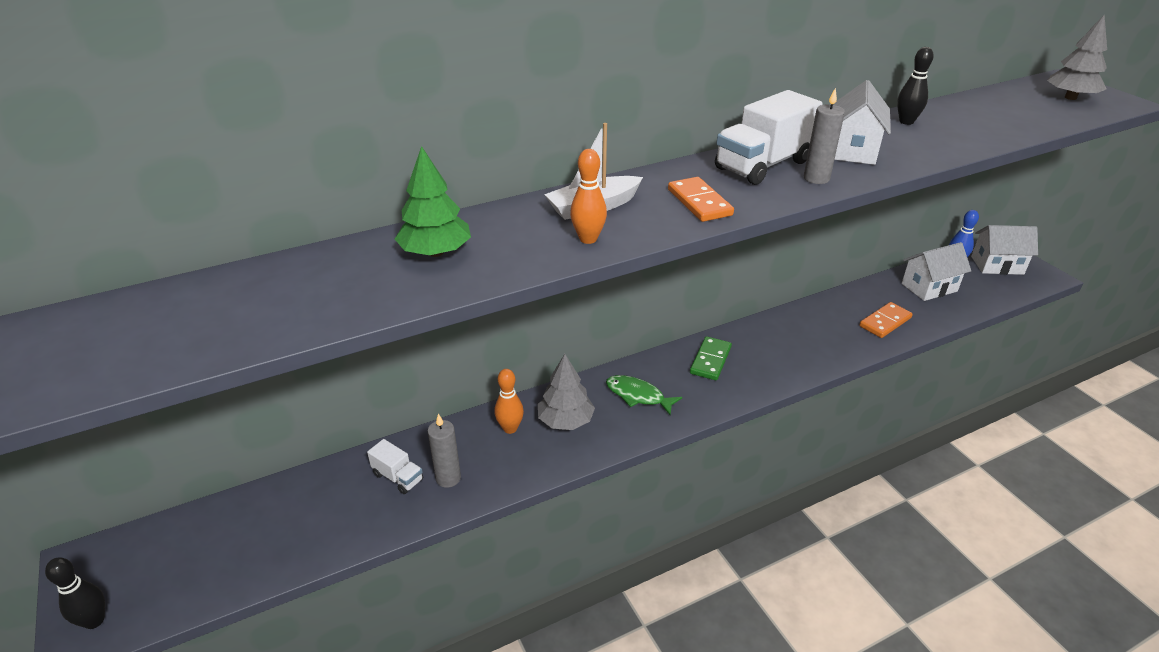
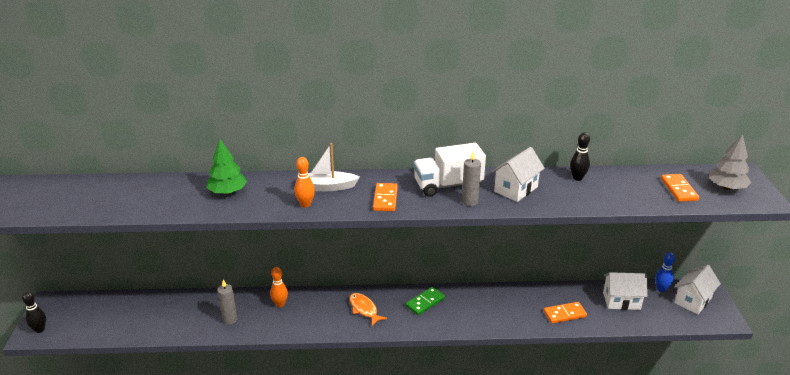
camera: 25 degrees right, 5 degrees down
(398, 477) = (206, 310): white truck -> none
(565, 421) = (312, 310): grey tree -> none
(638, 396) = (364, 309): green fish -> orange fish
(997, 265) = (692, 300): white house -> white house turned 75 degrees counterclockwise
(1028, 110) = (678, 189): none -> orange domino

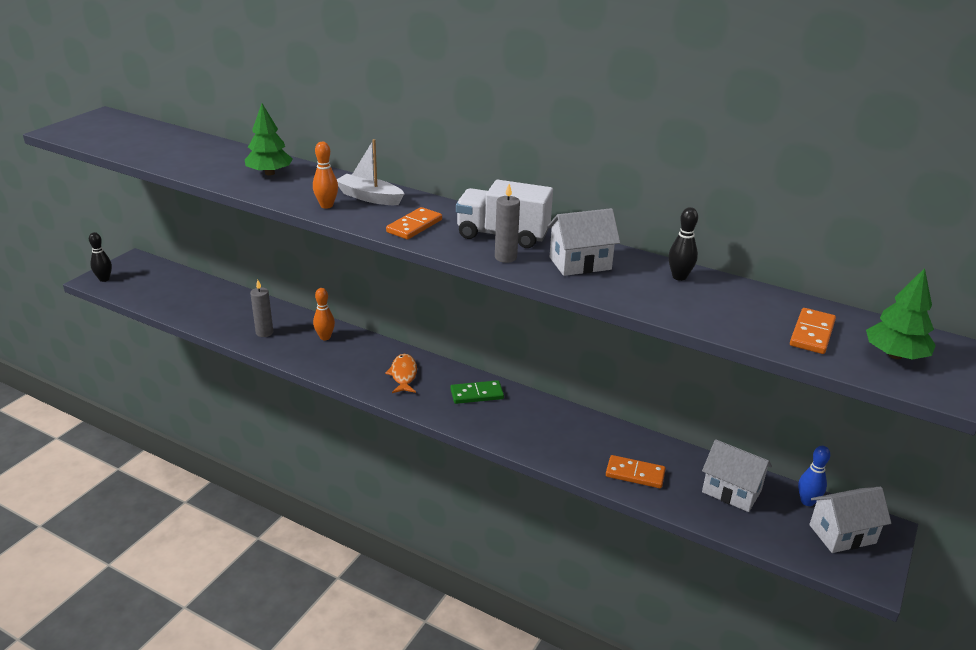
camera: 30 degrees right, 0 degrees up
(726, 187) = (895, 355): grey tree -> green tree

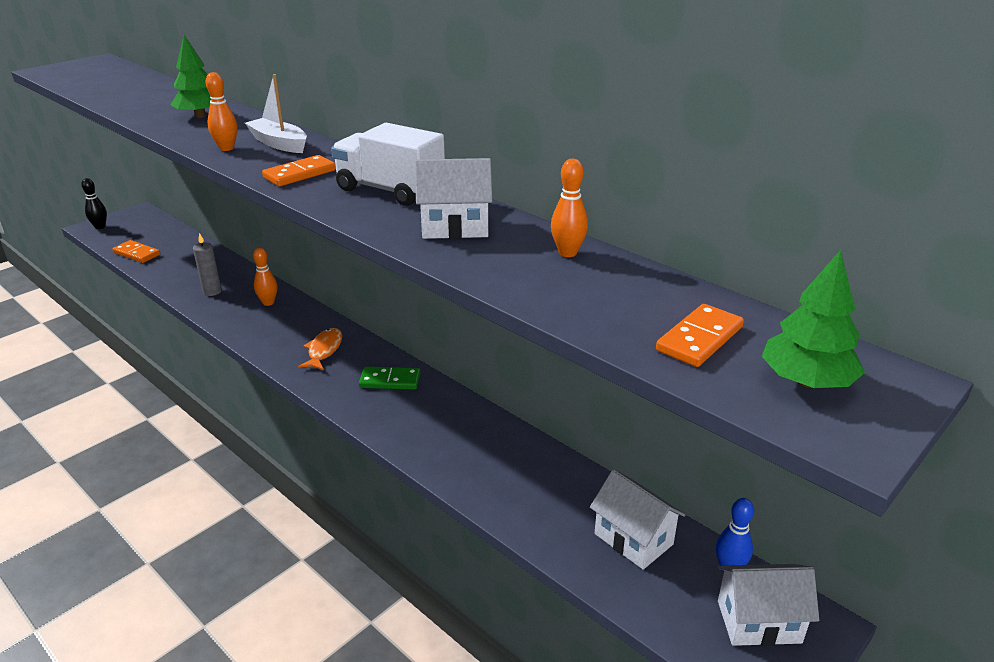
camera: 15 degrees right, 0 degrees up
(505, 257) = (372, 213): grey candle -> none
(635, 474) = (522, 498): orange domino -> orange domino (137, 253)
(679, 277) = (567, 253): black bowling pin -> orange bowling pin

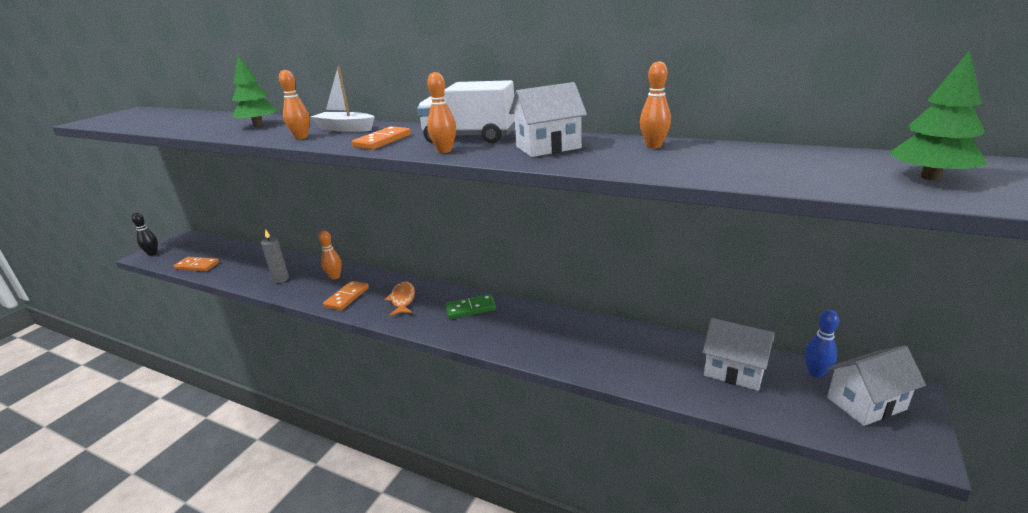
camera: 15 degrees left, 5 degrees down
(347, 206) = (444, 150): none -> orange bowling pin
(699, 339) = (820, 170): orange domino -> orange domino (346, 297)

